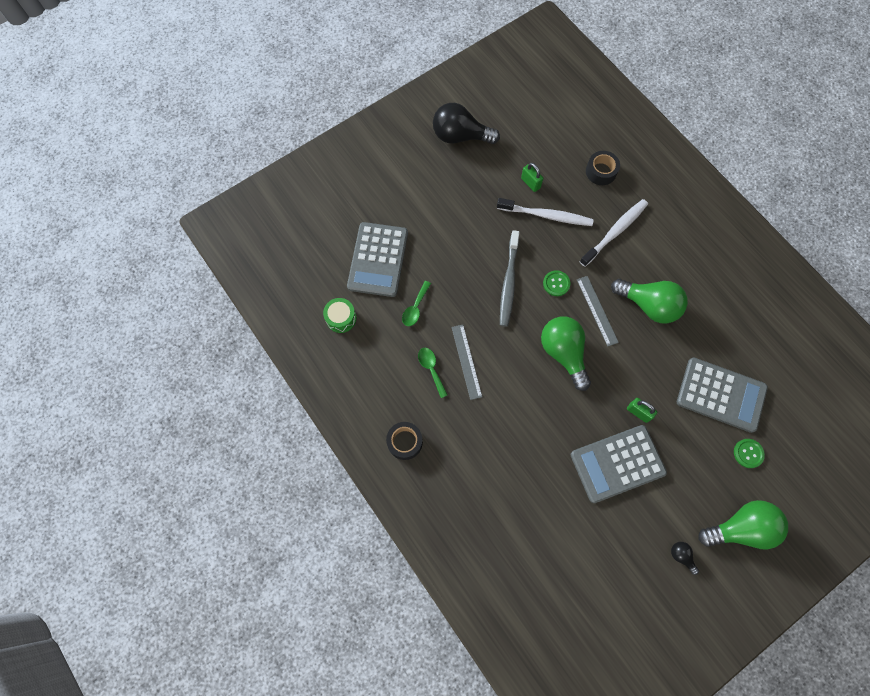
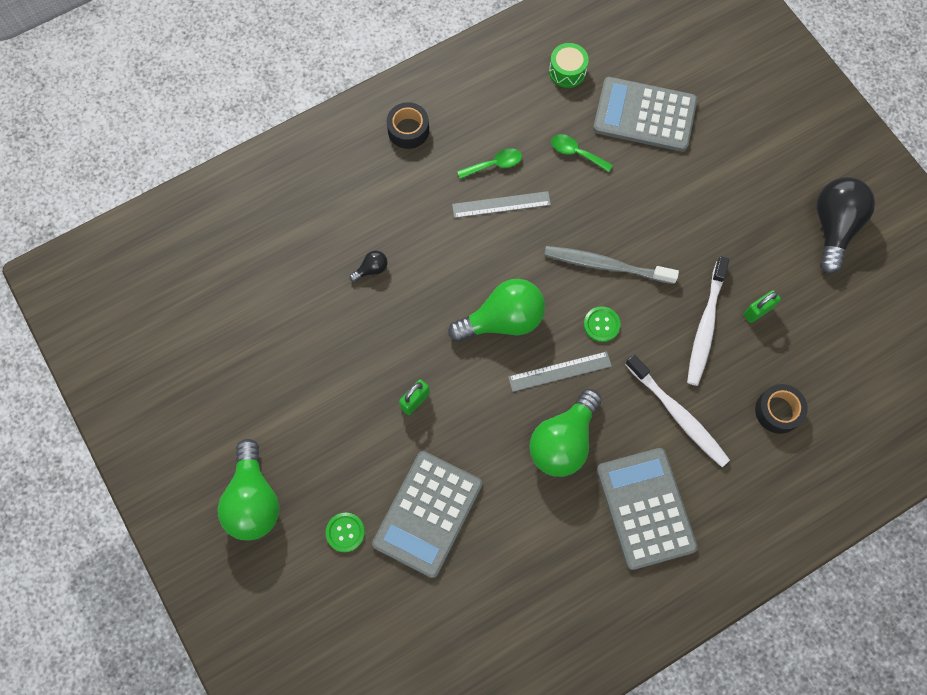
camera: 95 degrees right, 0 degrees up
(617, 464) = (353, 364): grey calculator -> grey calculator (645, 508)
(681, 556) = (232, 420): black light bulb -> black light bulb (371, 269)

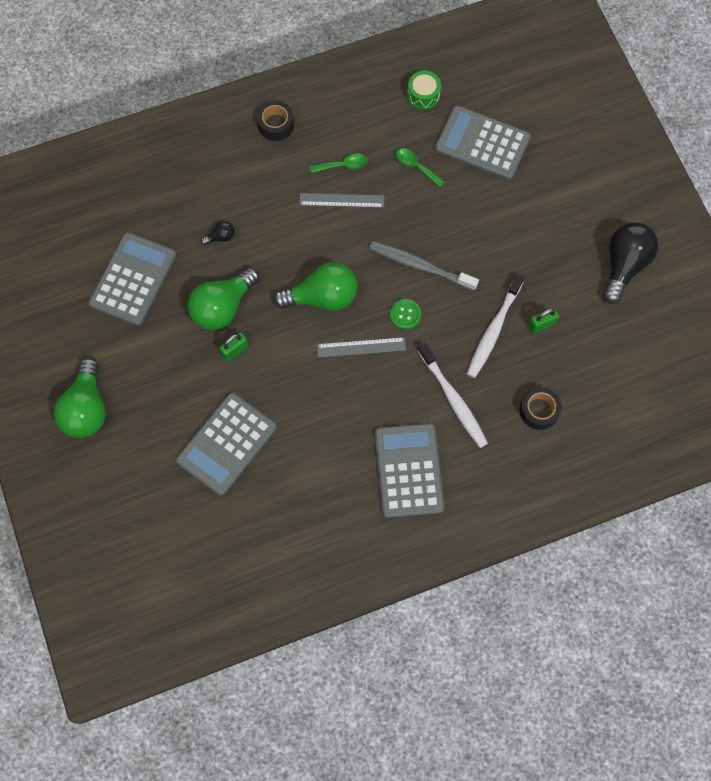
camera: 10 degrees right, 0 degrees up
(279, 336) = (133, 279): none -> grey calculator
(345, 532) = (156, 447): green button -> none
(563, 441) = (351, 405): green light bulb -> green light bulb (223, 307)

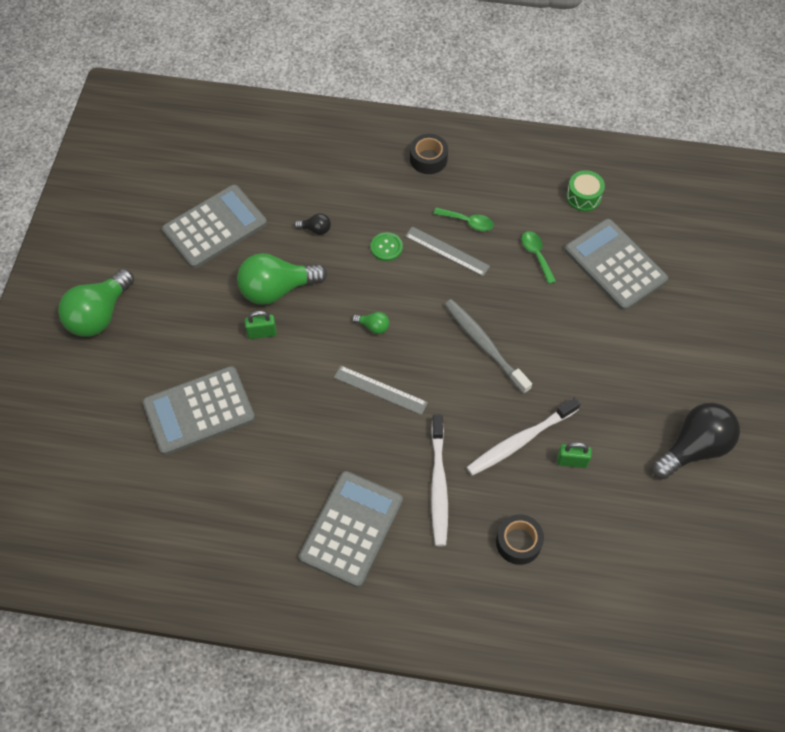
camera: 30 degrees right, 10 degrees down
(322, 297) = (373, 327): green light bulb -> green light bulb, size x0.43
(405, 314) = (441, 382): green button -> green button (386, 247)

